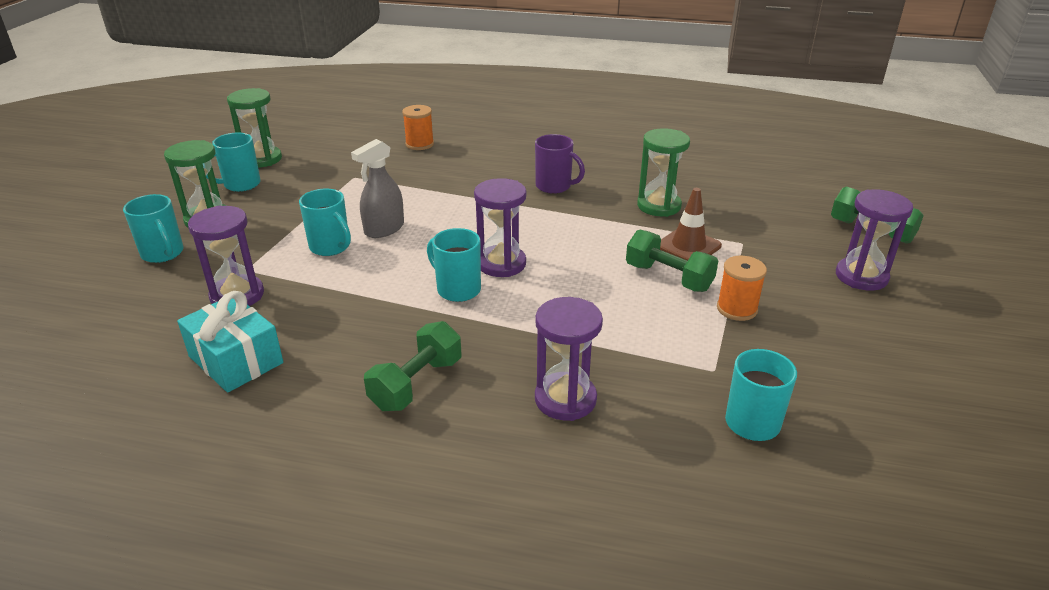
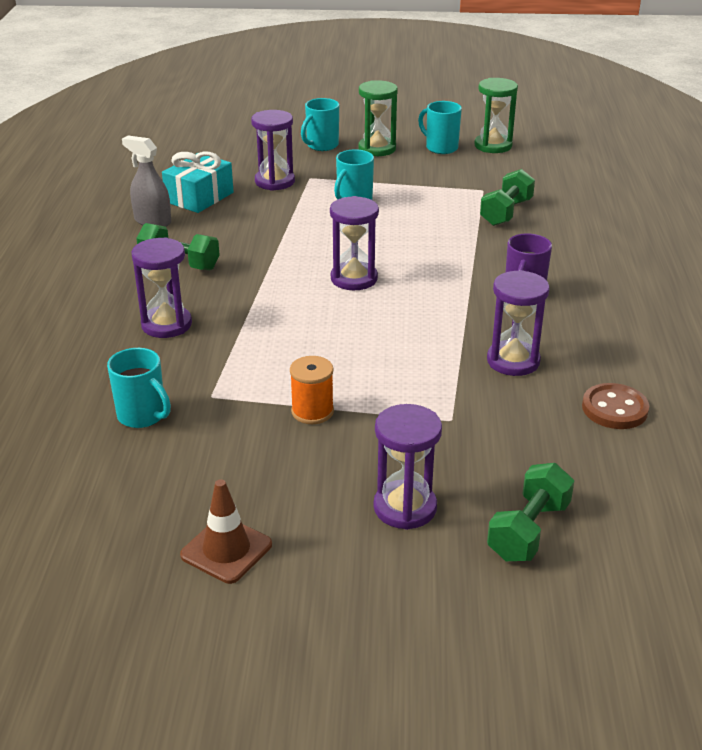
camera: 80 degrees right, 0 degrees up
(384, 229) = (392, 218): grey spray bottle -> grey spray bottle (152, 221)
(419, 144) = (576, 209): orange spool -> none
(457, 289) = (306, 263): turquoise mug -> none
(659, 206) = (513, 361): green hourglass -> purple hourglass
(668, 277) = (359, 370): green dumbbell -> green dumbbell (506, 213)
(688, 246) = (428, 382): brown traffic cone -> brown traffic cone (226, 550)
(722, 179) = (614, 409): none -> brown button

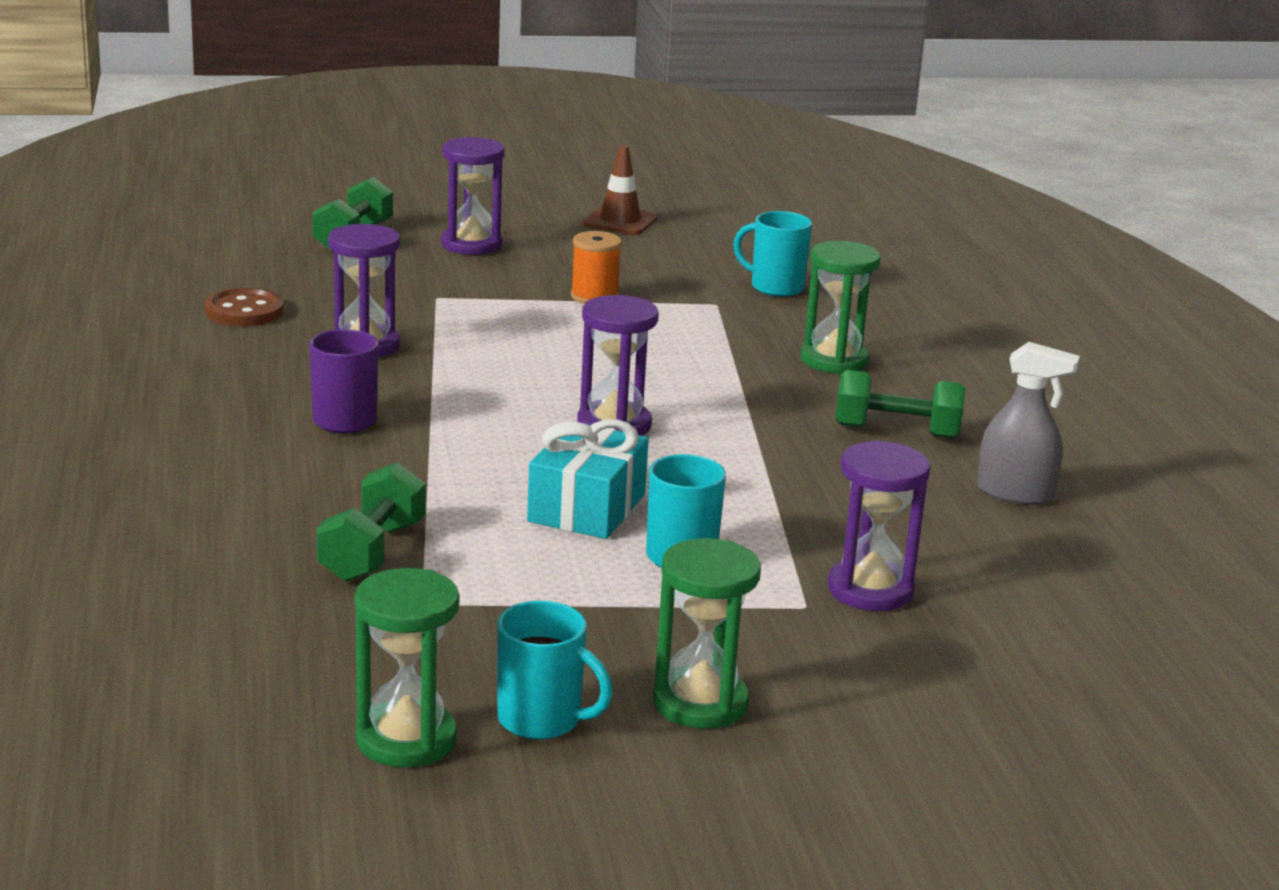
camera: 165 degrees right, 10 degrees down
(166, 324) = (834, 360): purple hourglass -> green hourglass
(199, 197) = (983, 544): turquoise gift -> turquoise gift (586, 508)
(321, 146) = (840, 702): turquoise mug -> none

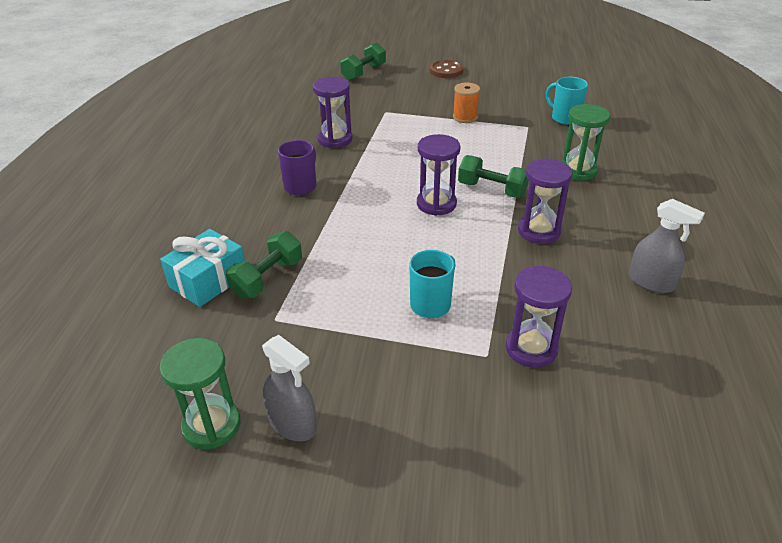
camera: 20 degrees right, 15 degrees up
(244, 311) = (289, 114): brown button -> brown button (446, 71)
(471, 245) = (418, 81): purple hourglass -> purple hourglass (539, 231)
(542, 720) = (292, 424): turquoise mug -> grey spray bottle
(586, 508) = (394, 261): turquoise gift -> turquoise gift (208, 280)
(620, 221) = (499, 71): brown traffic cone -> none
(700, 703) = (389, 426): green hourglass -> none
(896, 432) = (594, 226): green dumbbell -> green dumbbell (492, 190)

